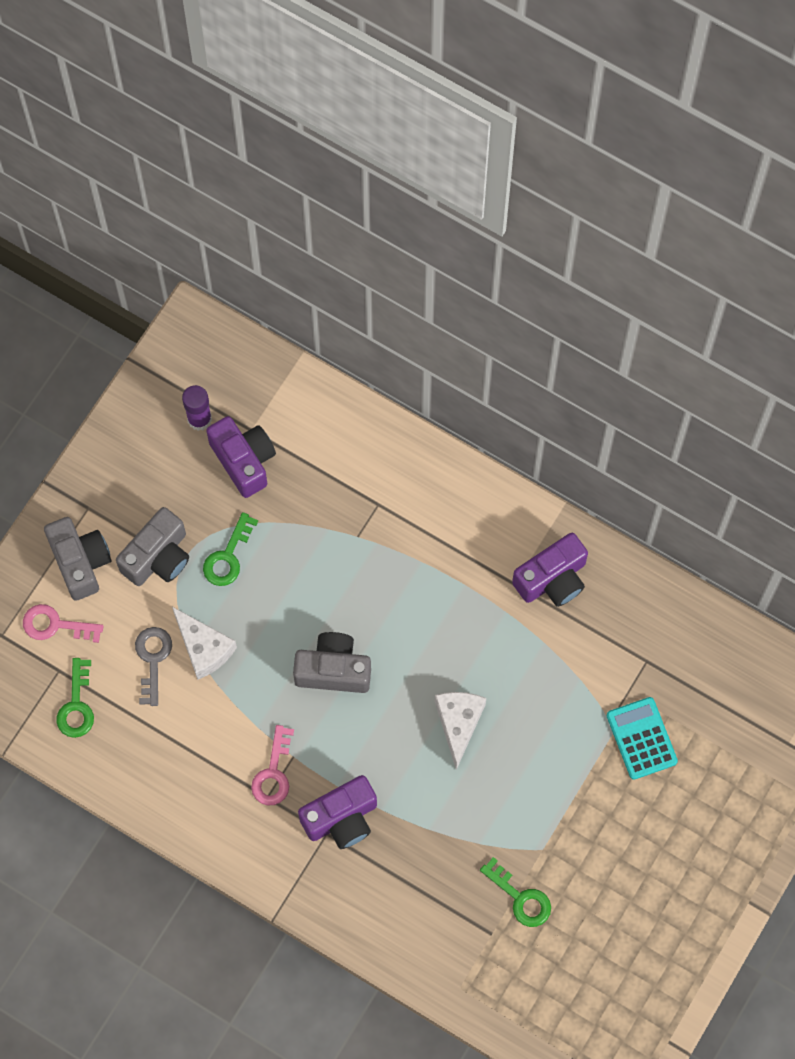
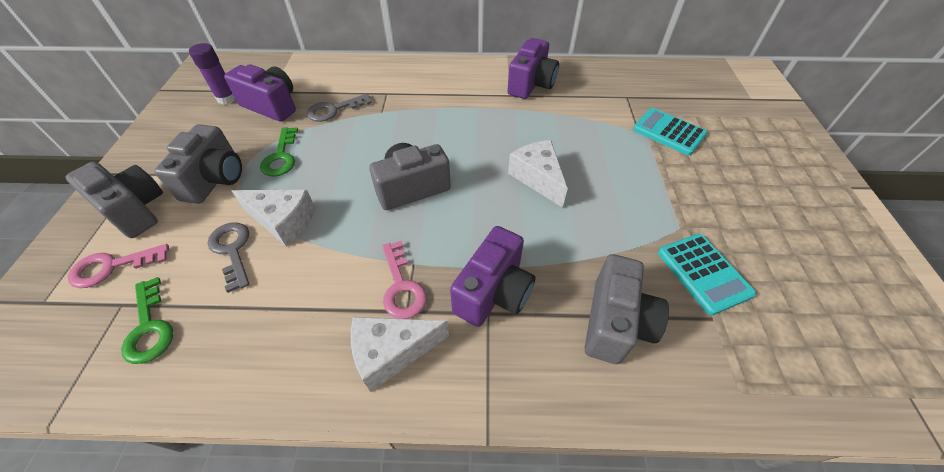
camera: 30 degrees left, 20 degrees down
(240, 824) = (391, 353): none -> white cheese
(307, 505) = (334, 110): none -> grey key
(415, 895) = (615, 323): none -> grey camera
(520, 898) = (703, 273): green key -> turquoise calculator

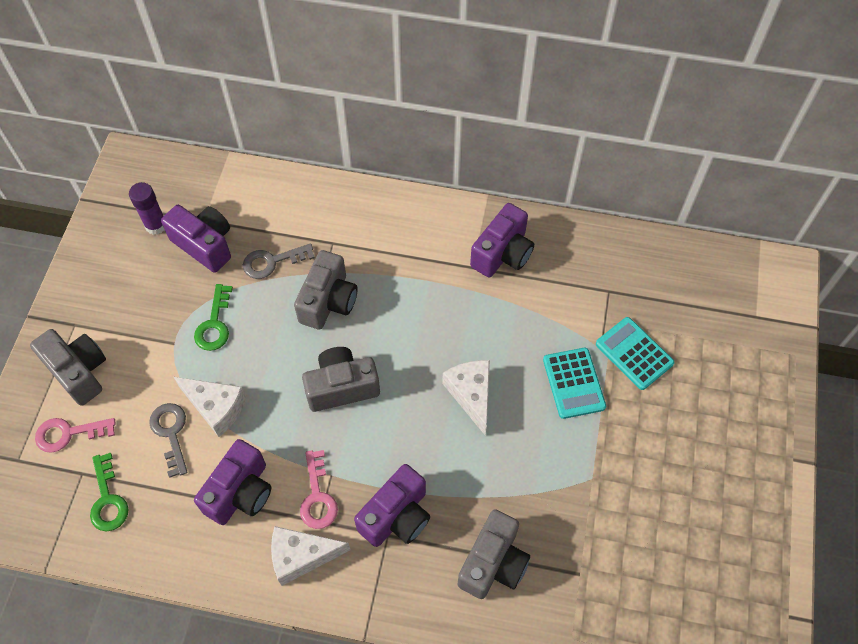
camera: 10 degrees right, 10 degrees up
(215, 179) = (150, 345): grey camera -> grey camera (328, 301)
(312, 295) = (240, 492): none -> purple camera
(703, 273) = (592, 530): turquoise calculator -> turquoise calculator (574, 383)

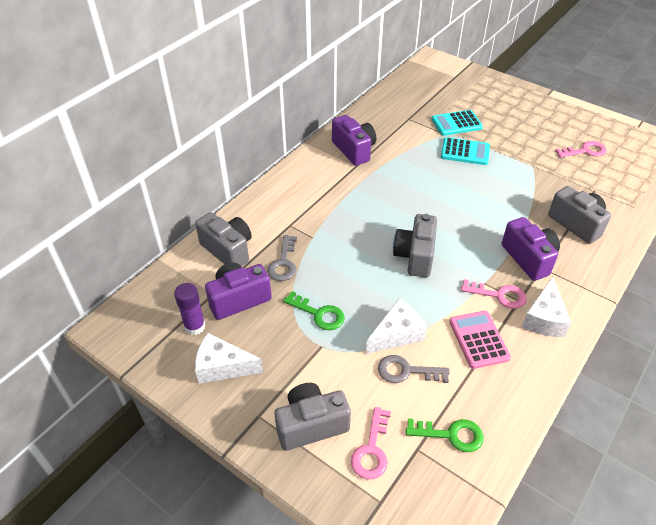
camera: 65 degrees left, 15 degrees down
(240, 492) = (478, 340): purple camera -> pink calculator
(328, 301) = (339, 242): grey camera -> grey camera (228, 250)
(471, 395) = (452, 196): white cheese -> white cheese (222, 367)
(670, 544) = (585, 151): none -> pink key

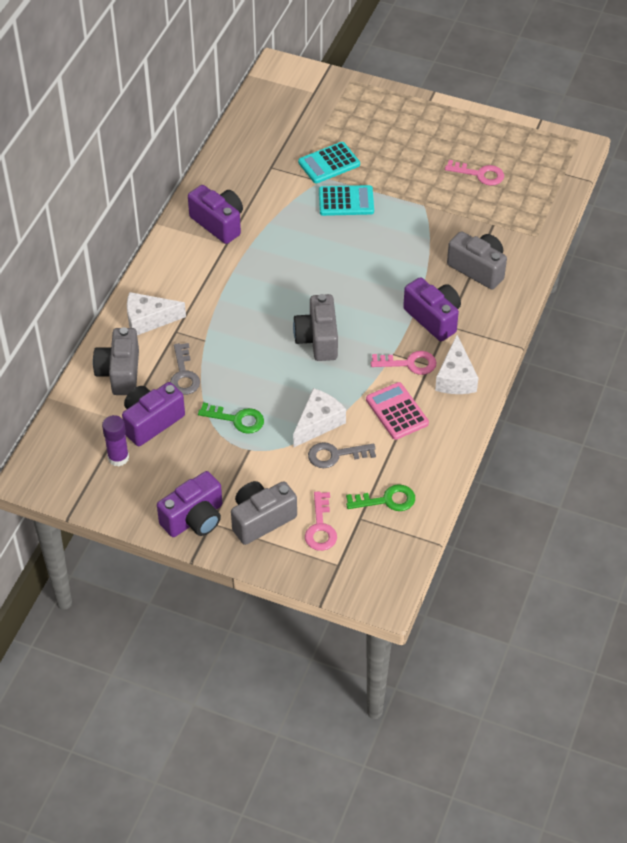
camera: 15 degrees left, 5 degrees up
(222, 367) = (161, 488): white cheese -> white cheese (148, 320)
(228, 250) = (120, 373): grey camera -> grey camera turned 120 degrees counterclockwise
(243, 407) = (194, 519): none -> purple camera
(585, 151) = (480, 174): pink key -> pink key turned 45 degrees clockwise

